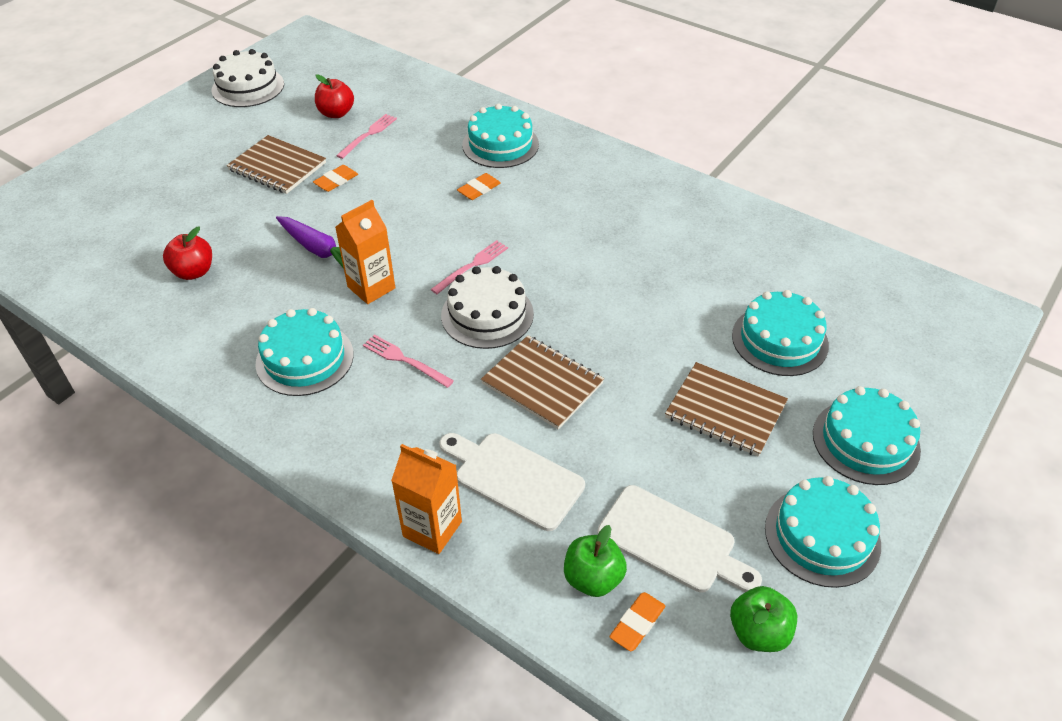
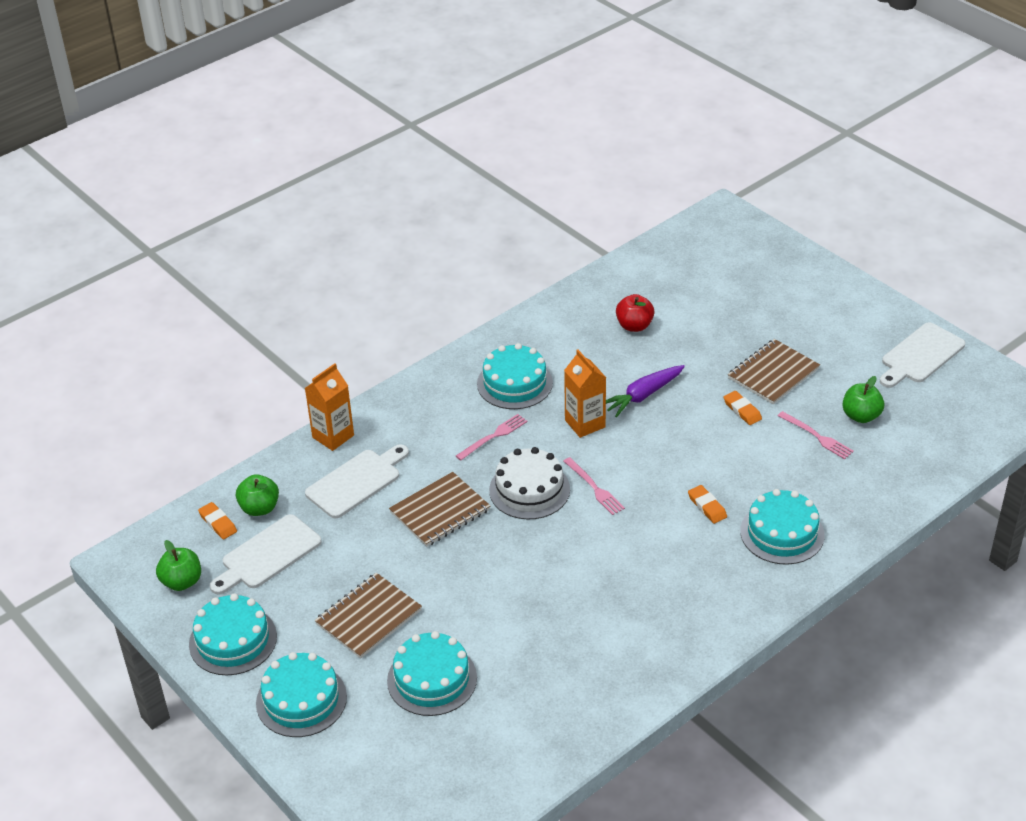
camera: 105 degrees right, 5 degrees down
(248, 87) = (920, 355): white cake -> white cutting board
(336, 113) = (861, 416): red apple -> green apple

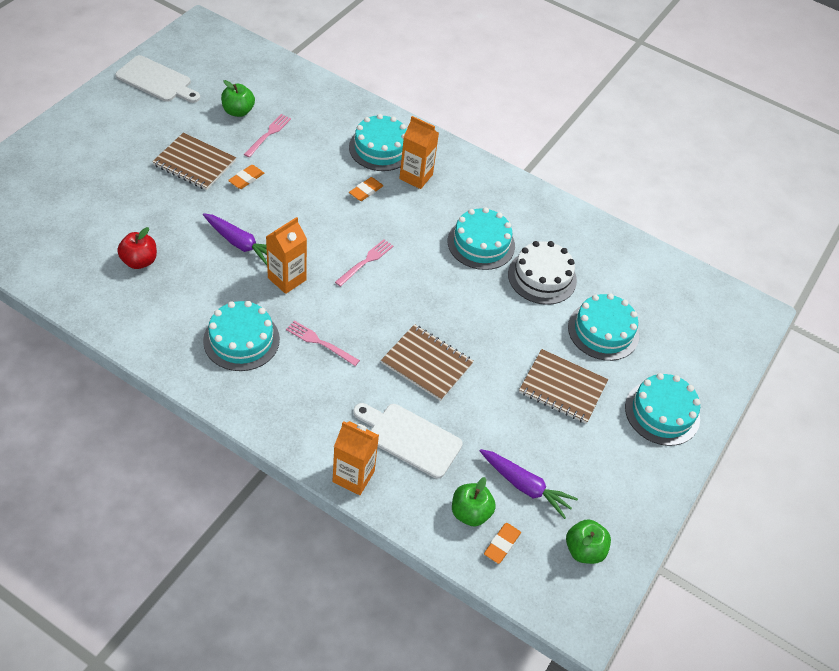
camera: 115 degrees left, 10 degrees up
(233, 640) = (629, 482): turquoise cake -> turquoise cake (481, 243)
(268, 555) = (525, 486): white cutting board -> purple carrot
(529, 490) = (381, 305): white cake -> white cake (542, 277)
(725, 557) = (416, 177): none -> orange carton

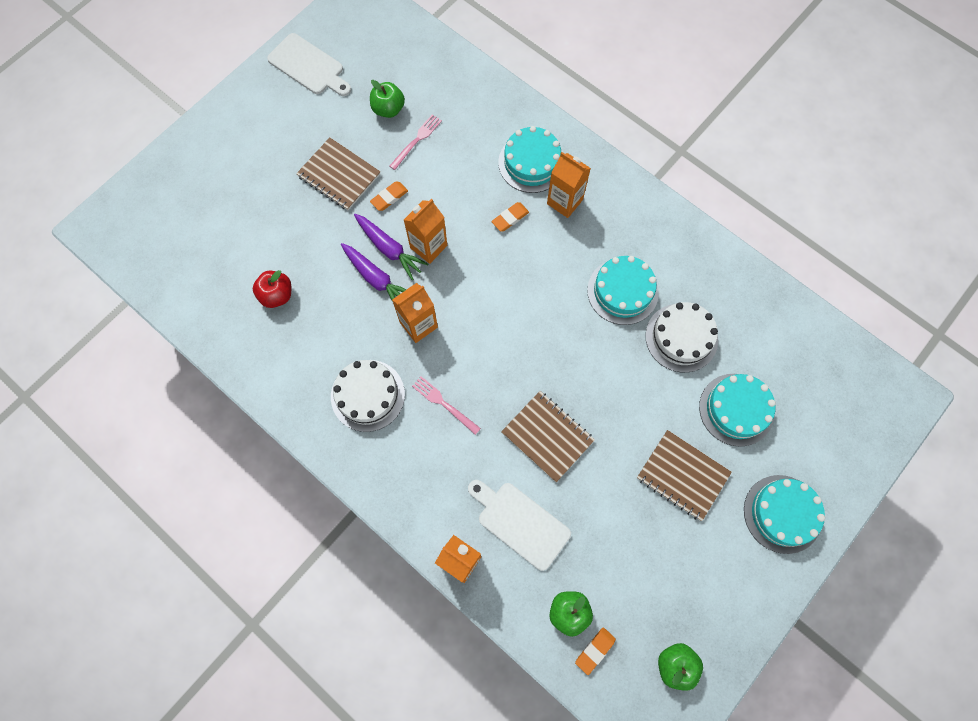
camera: 15 degrees right, 20 degrees up
(241, 340) = (367, 395): turquoise cake -> white cake
(289, 216) = (428, 246): none -> orange carton
(365, 262) = (500, 308): pink fork -> none
(525, 486) = (627, 587): purple carrot -> purple carrot (389, 249)

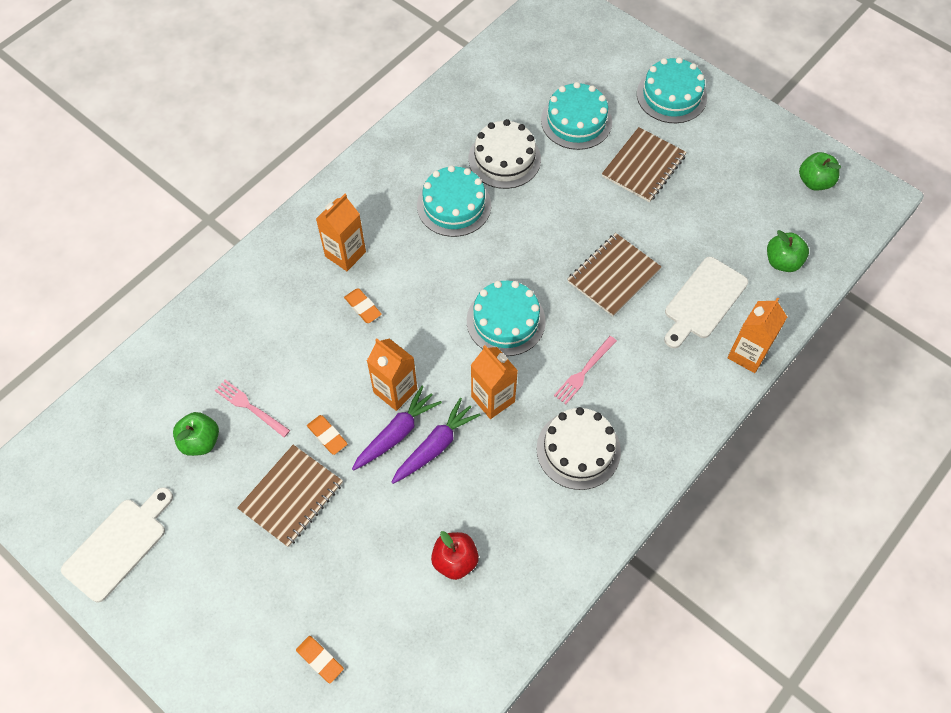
camera: 90 degrees left, 10 degrees down
(531, 163) = (293, 285): turquoise cake -> turquoise cake (506, 321)
(595, 650) = (813, 242): orange eraser -> orange eraser (320, 660)

